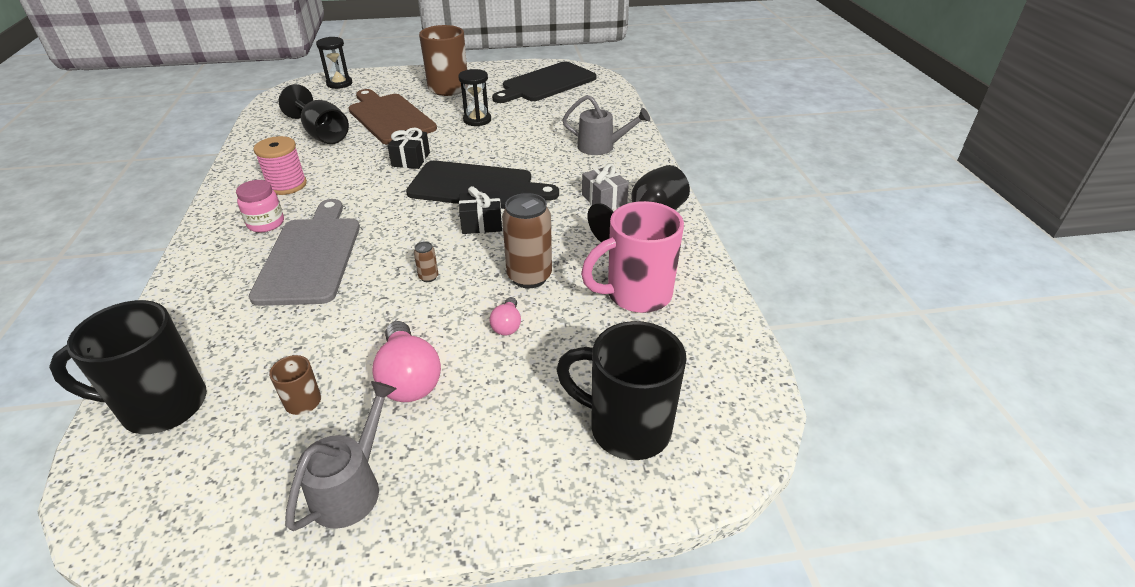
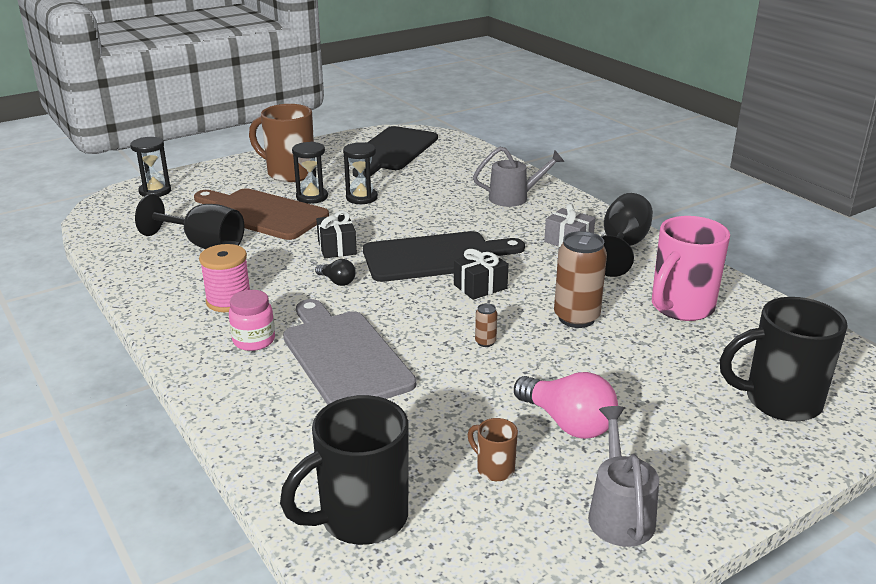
camera: 25 degrees left, 10 degrees down
(378, 189) = (337, 281): none -> black light bulb
(441, 111) = (312, 197): none -> black hourglass
(507, 325) = (602, 359): pink light bulb -> none

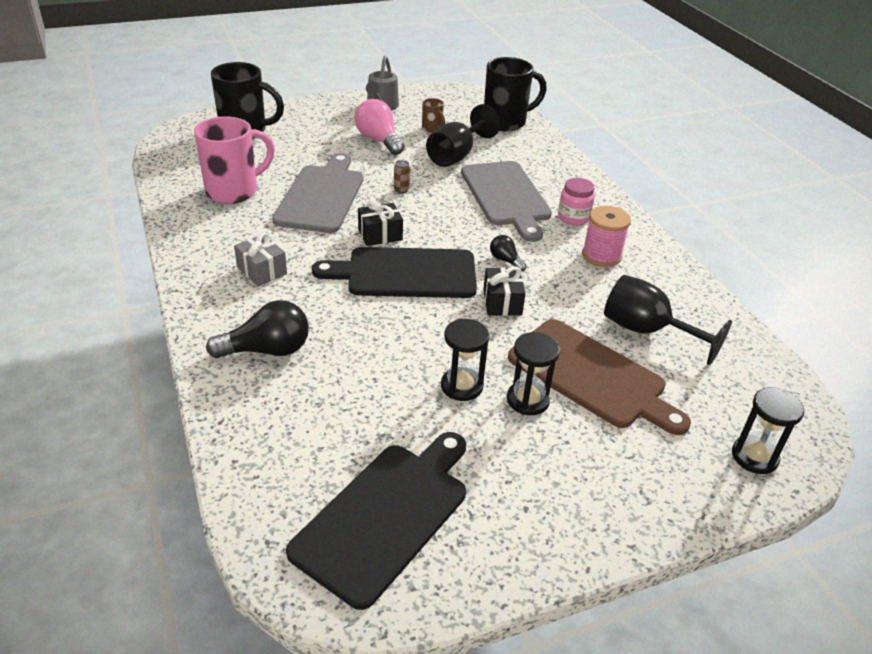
camera: 170 degrees left, 10 degrees up
(289, 173) = (562, 471): brown mug -> none
(514, 198) = (267, 350): grey watering can -> black light bulb
(576, 318) = (321, 196): brown can -> grey cutting board
(622, 247) = (217, 255): black goblet -> black goblet (456, 155)

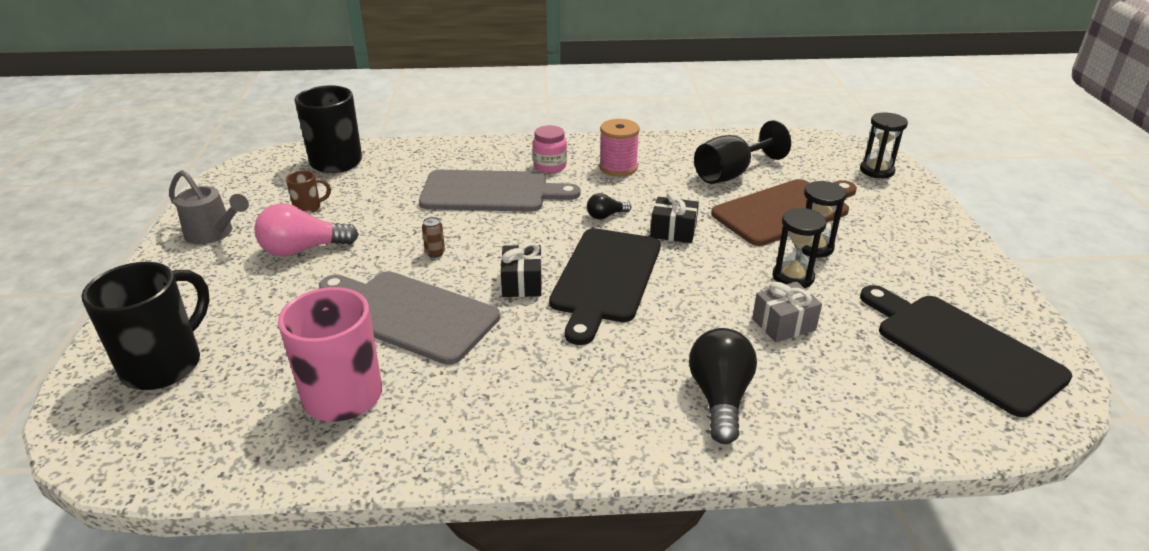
camera: 70 degrees left, 5 degrees down
(262, 271) = (558, 386): grey gift -> grey gift (783, 324)
(456, 155) = (385, 204): black goblet -> none

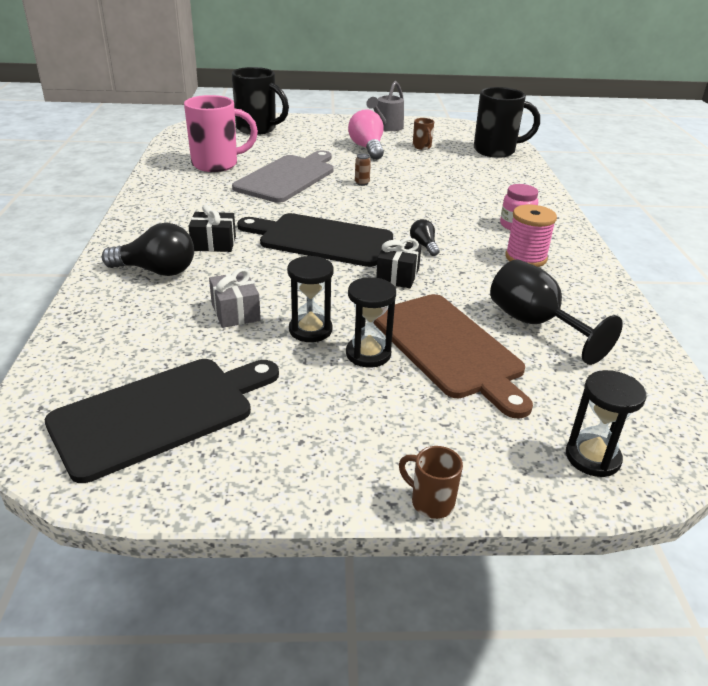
camera: 90 degrees right, 0 degrees up
(490, 192) = (458, 201): grey cutting board -> none
(522, 283) = (319, 210): black gift -> black gift (214, 243)
(958, 224) = (431, 502): none -> brown mug

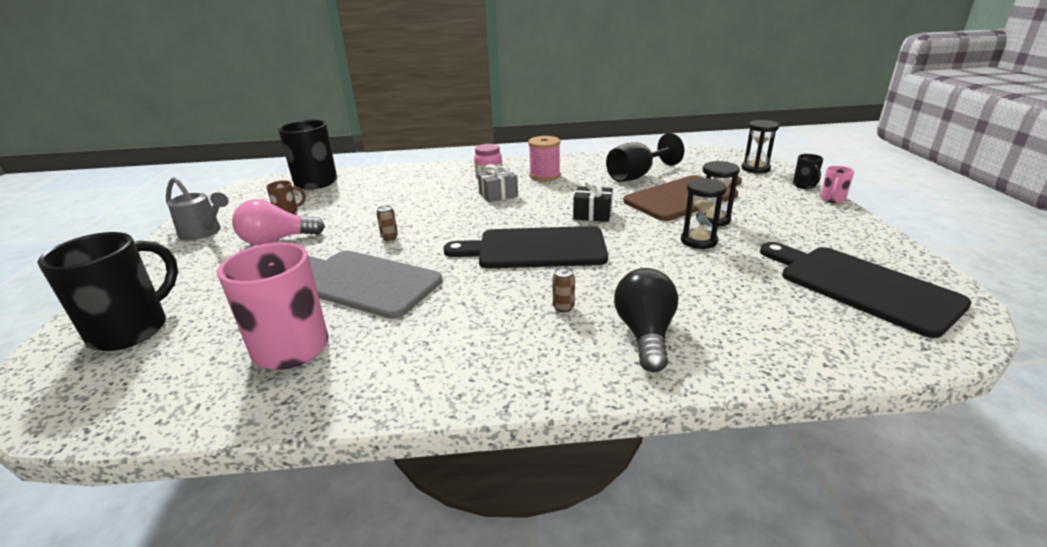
camera: 90 degrees left, 5 degrees down
(214, 243) = (563, 307): black gift -> brown can
(235, 312) = (696, 275): grey gift -> grey gift (498, 195)
(321, 240) = (535, 248): black cutting board -> black cutting board turned 75 degrees clockwise
(424, 246) = (535, 206): black light bulb -> none
(431, 502) = (832, 199): brown mug -> pink mug
(501, 492) = (804, 186): none -> black mug

